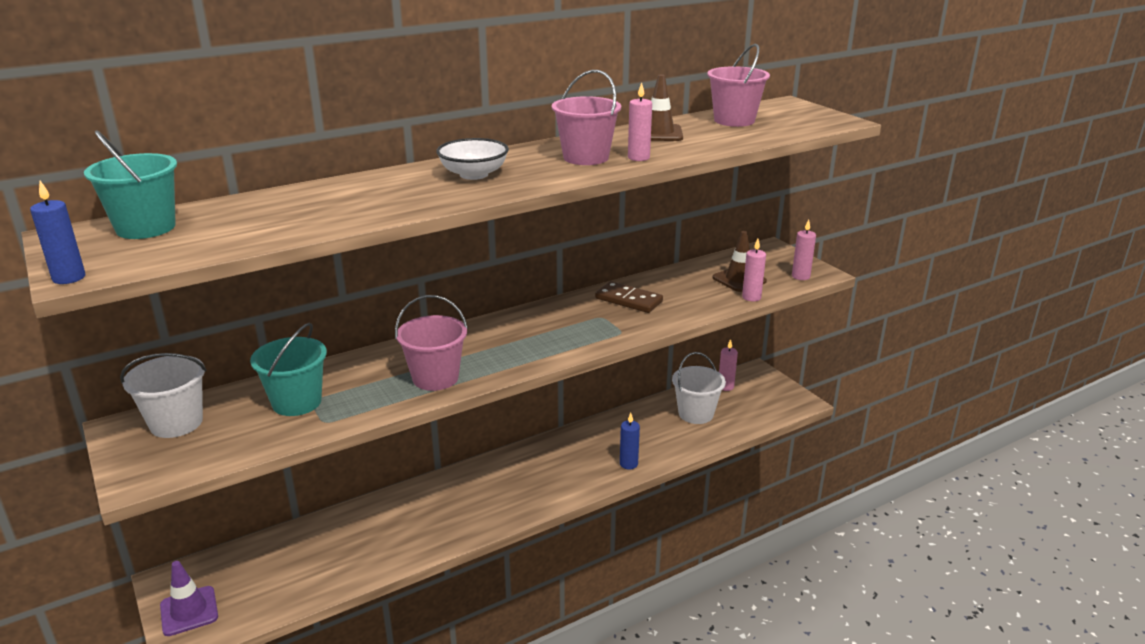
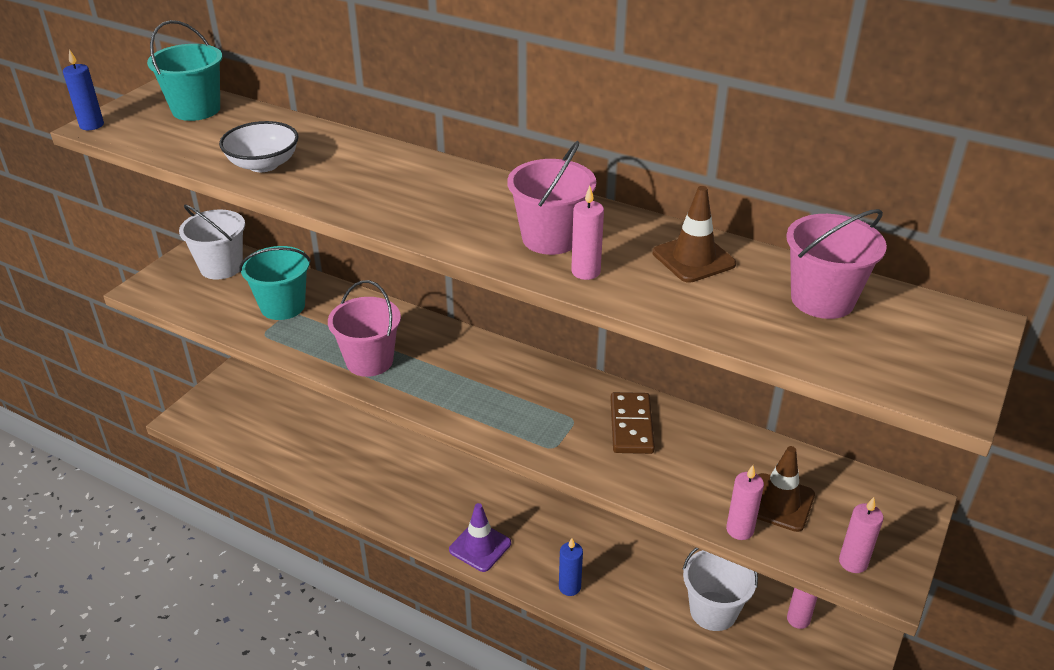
camera: 60 degrees right, 10 degrees up
(189, 611) = (210, 404): purple traffic cone -> purple traffic cone (480, 546)
(474, 174) = (434, 194): white bowl -> white bowl (263, 164)

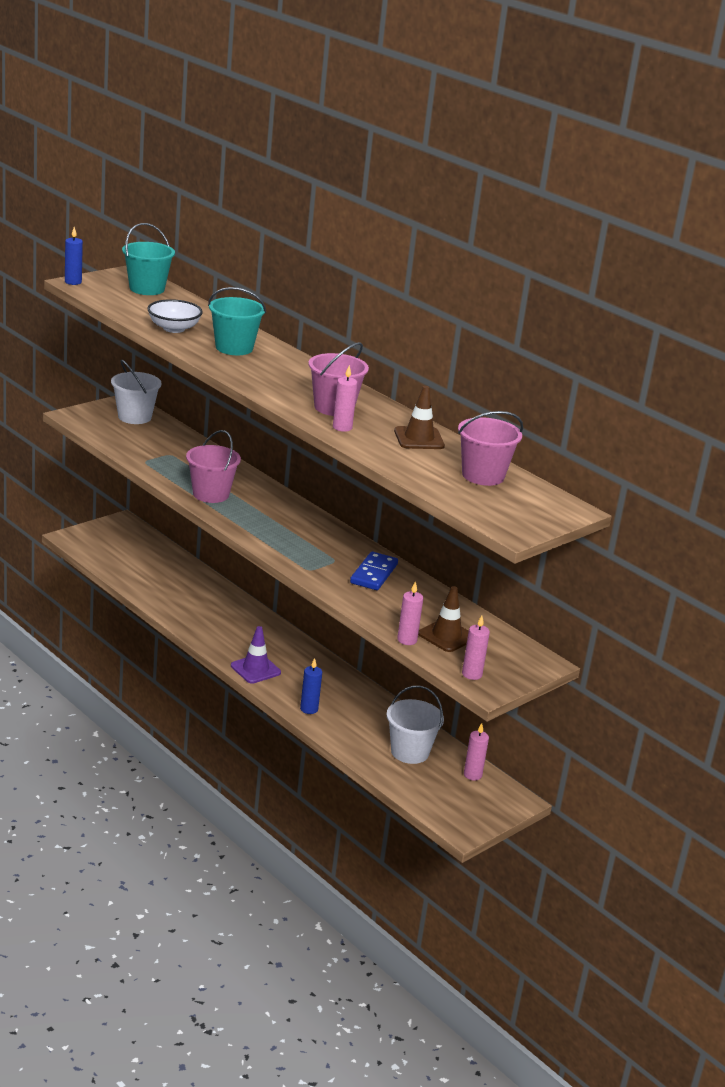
camera: 15 degrees right, 10 degrees down
(283, 306) = (167, 450): turquoise bucket -> turquoise bucket (234, 348)
(631, 426) = (373, 574): brown domino -> blue domino

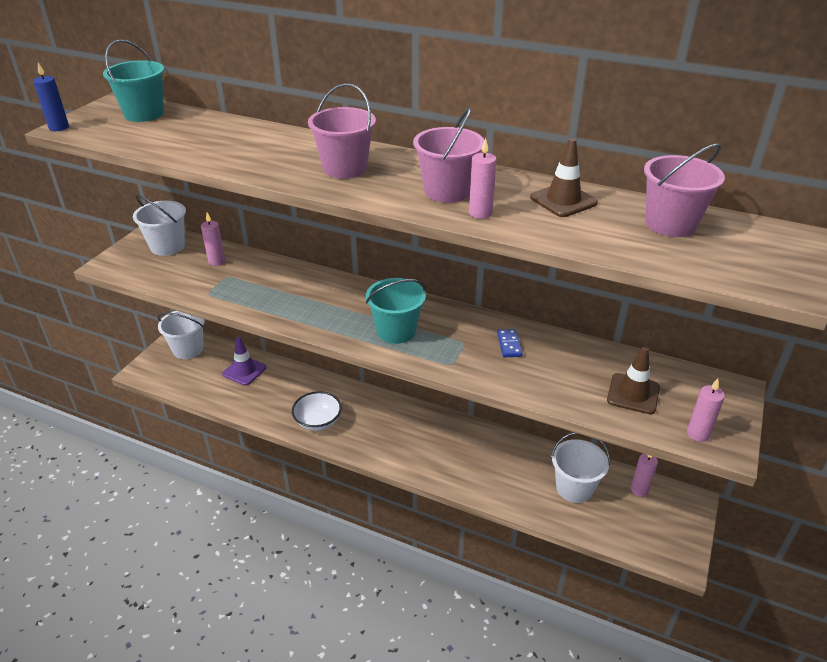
camera: 20 degrees left, 10 degrees up
(125, 534) = (188, 349): none -> white bucket
(174, 328) = (205, 149): white bowl -> white bowl (318, 421)
(211, 494) = (295, 309): pink bucket -> pink bucket (345, 168)
(234, 348) = (285, 153): turquoise bucket -> turquoise bucket (396, 331)
(255, 669) = (388, 452): purple traffic cone -> purple traffic cone (244, 371)
(309, 709) = (461, 478): blue candle -> none
(373, 574) = (509, 345): blue domino -> blue domino, size x0.62
(407, 640) = (606, 416): pink candle -> pink candle (217, 261)

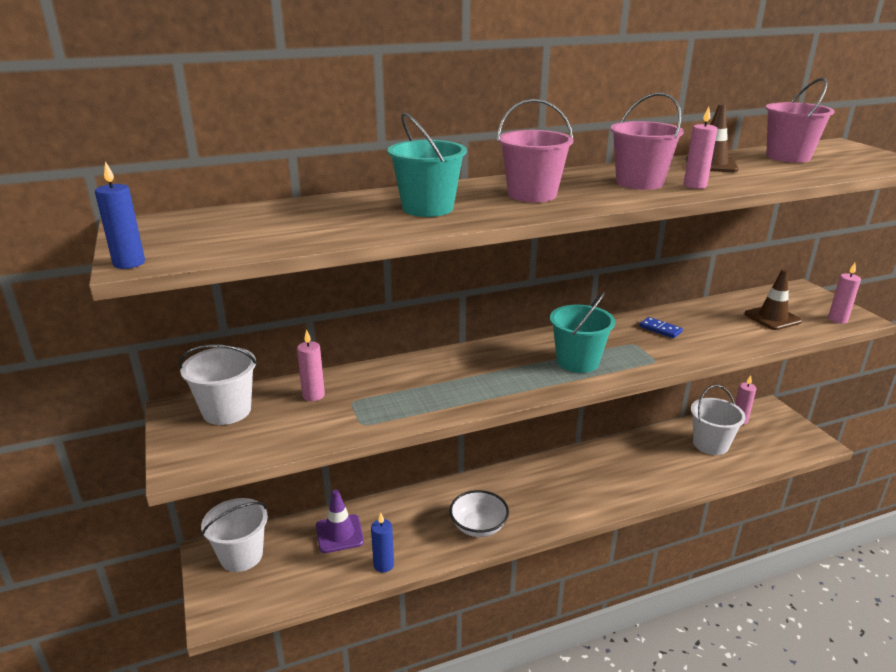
camera: 45 degrees left, 10 degrees down
(144, 114) = (210, 222): turquoise bucket -> turquoise bucket (428, 208)
(239, 404) = (383, 565): none -> blue candle

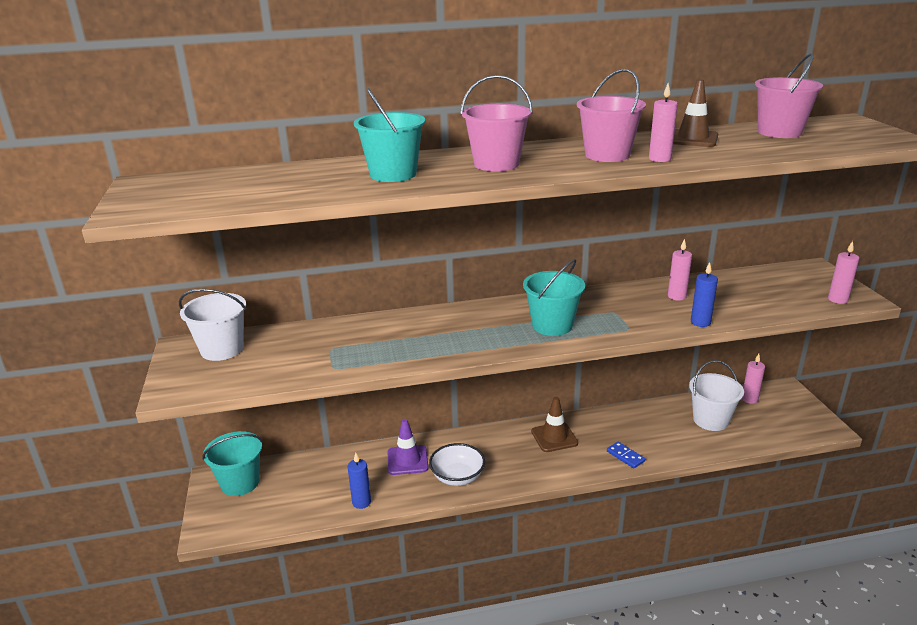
camera: 10 degrees right, 0 degrees up
(129, 263) = (119, 214): blue candle -> blue candle (700, 322)
(241, 556) = (240, 483): white bucket -> turquoise bucket
(313, 395) = (299, 341): pink candle -> pink candle (676, 296)
(339, 534) = (329, 472): purple traffic cone -> purple traffic cone (407, 460)
(660, 329) = (647, 300): blue domino -> blue domino (625, 456)
(772, 318) = (768, 294): brown traffic cone -> brown traffic cone (554, 437)

